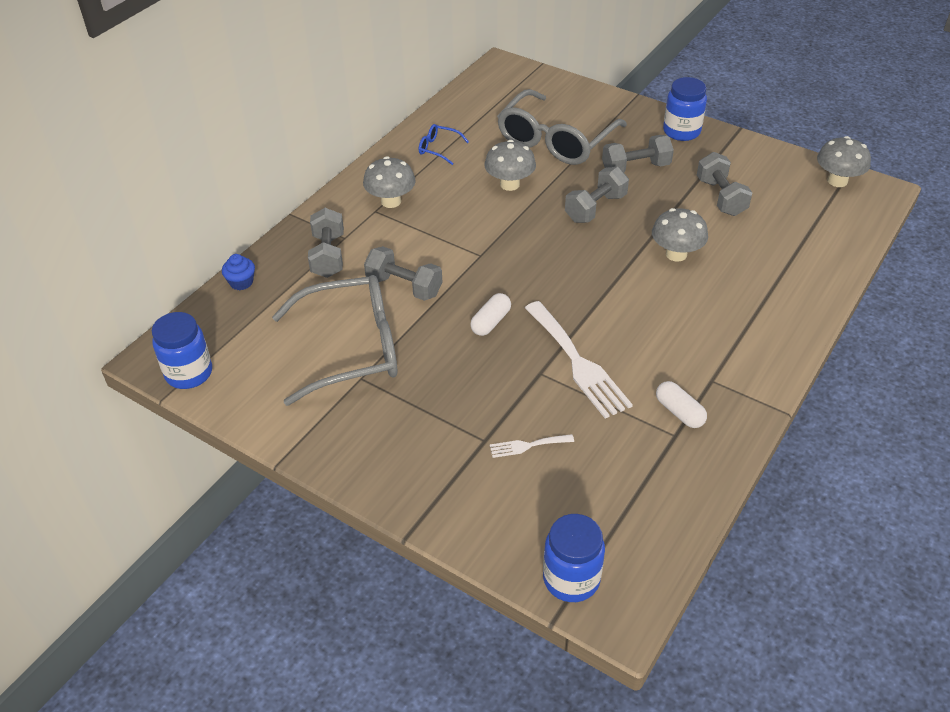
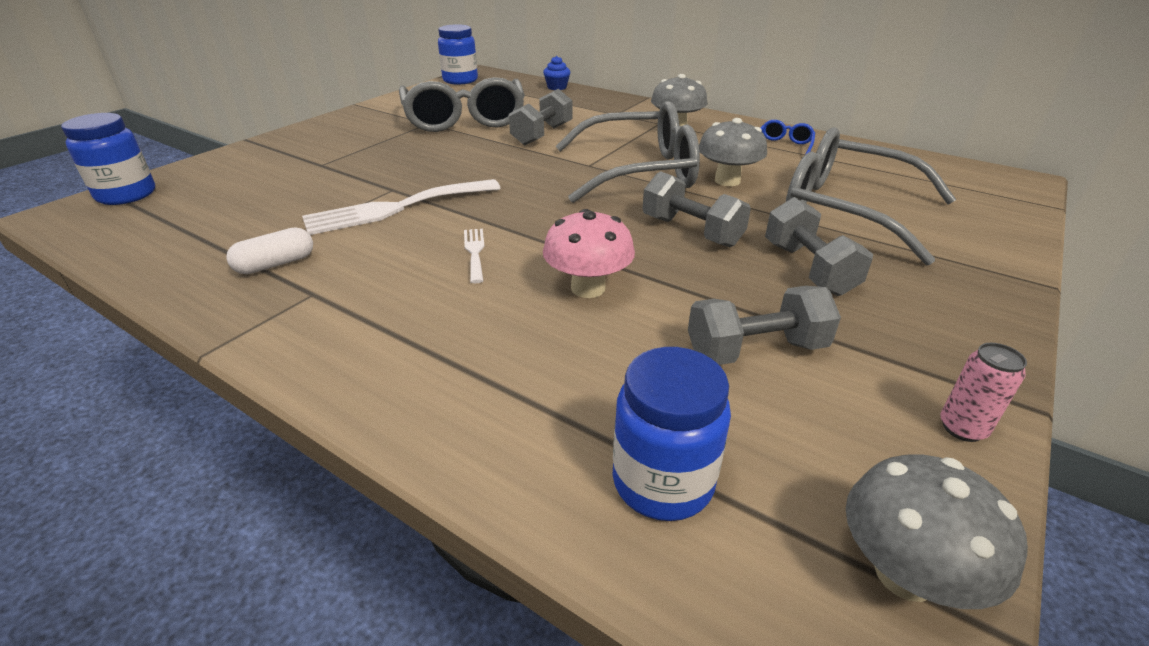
camera: 90 degrees right, 10 degrees down
(328, 256) = (589, 109): grey dumbbell -> none
(490, 322) = (479, 168): white capsule -> none
(494, 227) = (639, 171): none -> grey glasses
(527, 446) = (298, 181): white fork -> white fork (475, 252)
(676, 254) = (588, 288): grey mushroom -> pink mushroom
(681, 131) = (959, 325): blue jar -> blue jar (662, 482)
(758, 150) = (962, 428): none -> pink can

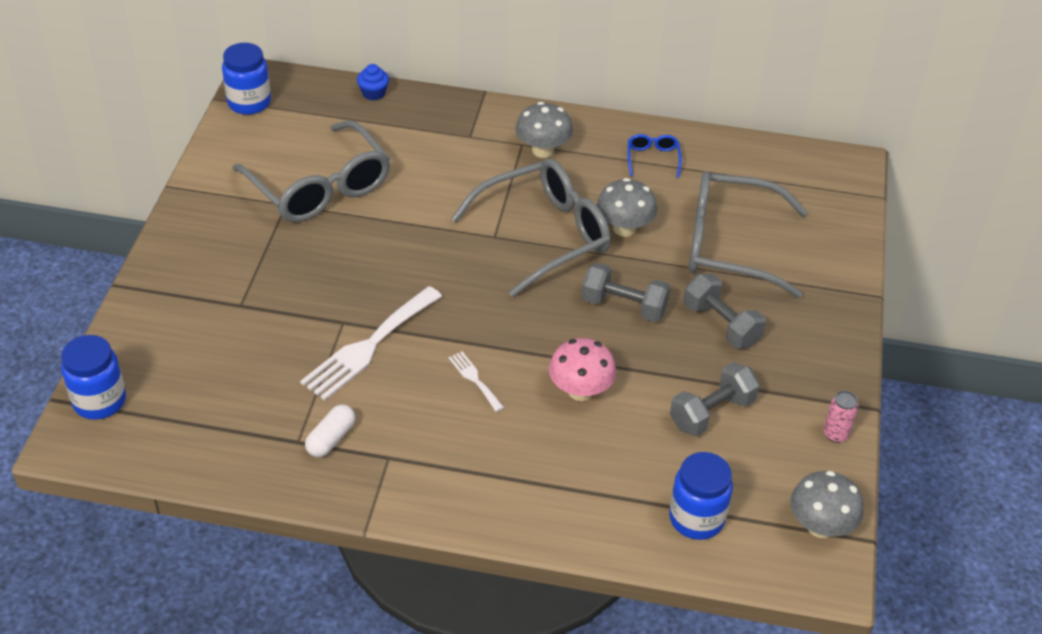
camera: 25 degrees left, 10 degrees up
(542, 135) = (419, 196): grey dumbbell -> none

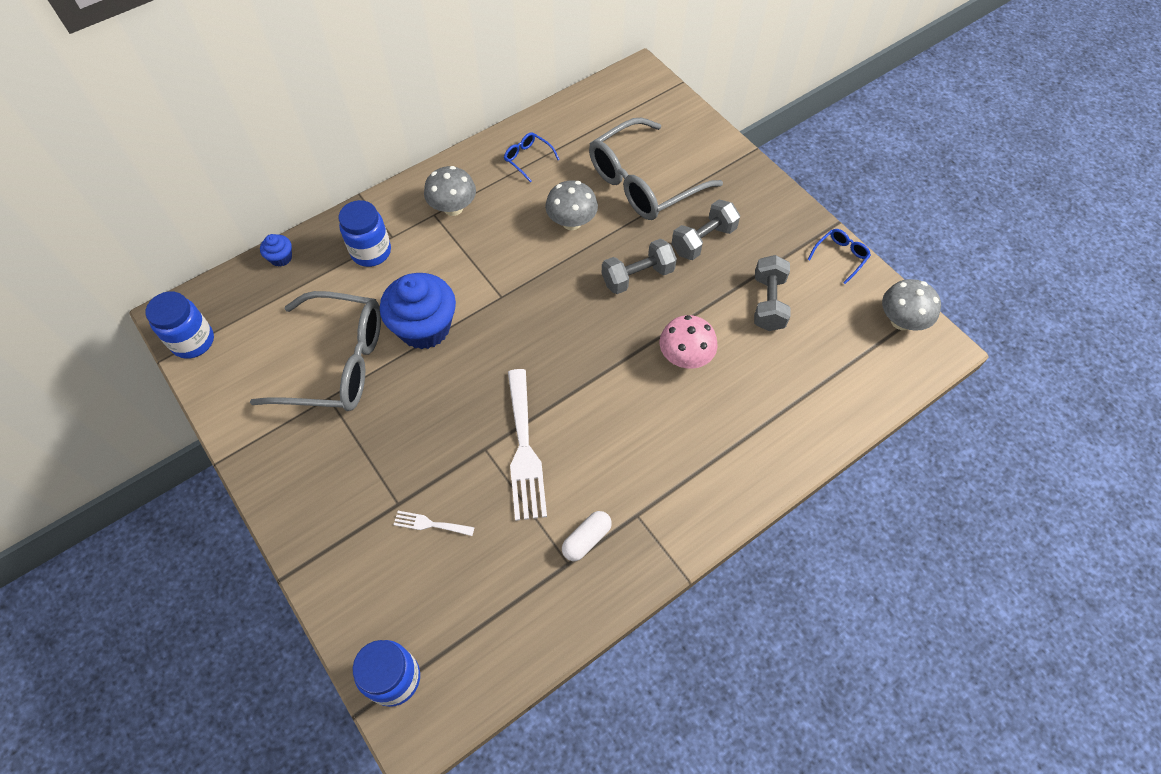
camera: 45 degrees left, 15 degrees up
(331, 439) = (586, 539): white capsule -> white capsule turned 60 degrees clockwise
(410, 212) = (424, 327): none -> blue cupcake
(474, 379) = (617, 409): white fork -> white fork (430, 524)
(544, 235) = (530, 268): grey glasses -> none
(696, 518) = (842, 378): blue jar -> blue jar (371, 252)
(721, 325) = (703, 240): grey dumbbell -> grey dumbbell turned 45 degrees counterclockwise
(835, 434) = (840, 256): pink can -> blue glasses

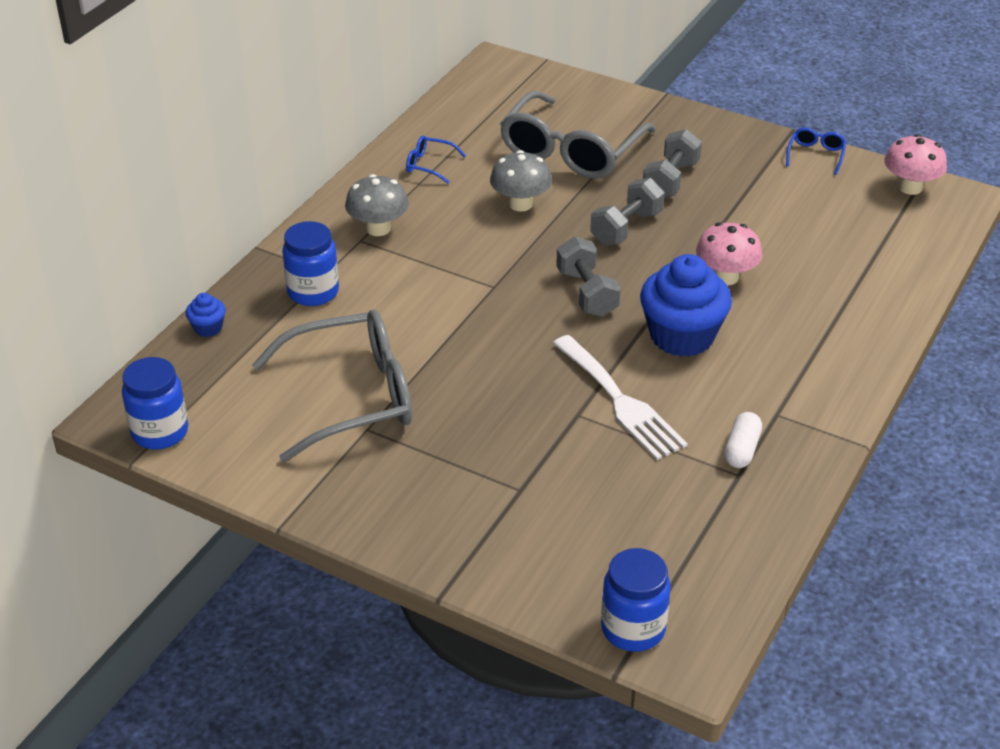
camera: 25 degrees left, 20 degrees down
(424, 327) = (429, 337): blue cupcake -> blue cupcake (682, 336)
(430, 524) = (569, 494): white fork -> none
(768, 303) = (774, 210): grey dumbbell -> grey dumbbell (587, 293)
(901, 321) = (910, 187): grey mushroom -> pink mushroom

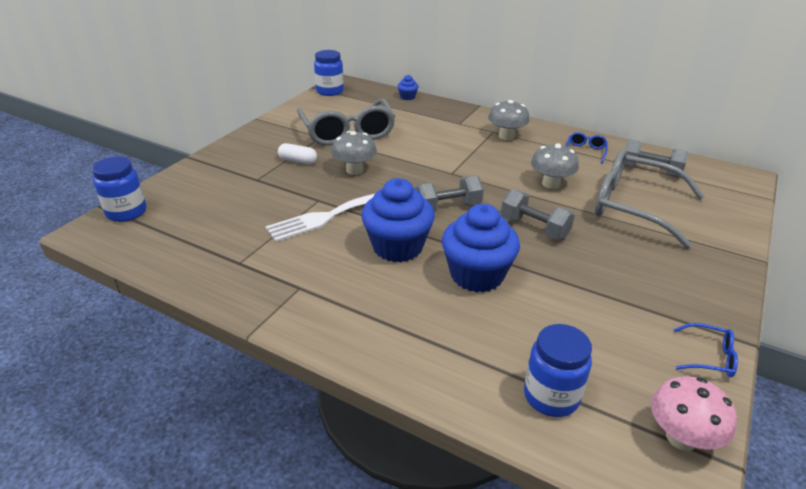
camera: 90 degrees right, 5 degrees down
(313, 292) = (440, 120): blue jar -> blue jar (551, 396)
(487, 382) = (354, 170): none -> grey mushroom
(670, 180) = (613, 254): grey dumbbell -> grey dumbbell (650, 170)
(726, 277) = (477, 275): pink mushroom -> blue cupcake
(742, 450) = (264, 266): white capsule -> white capsule (298, 161)

